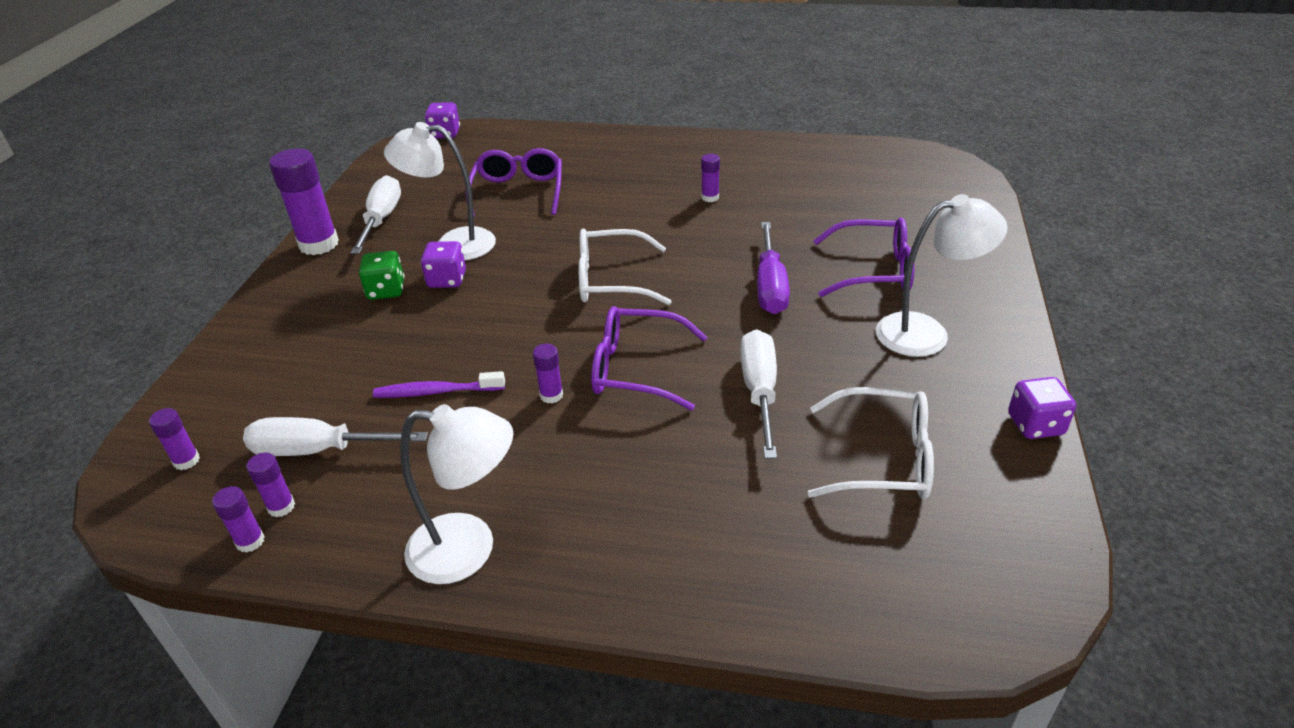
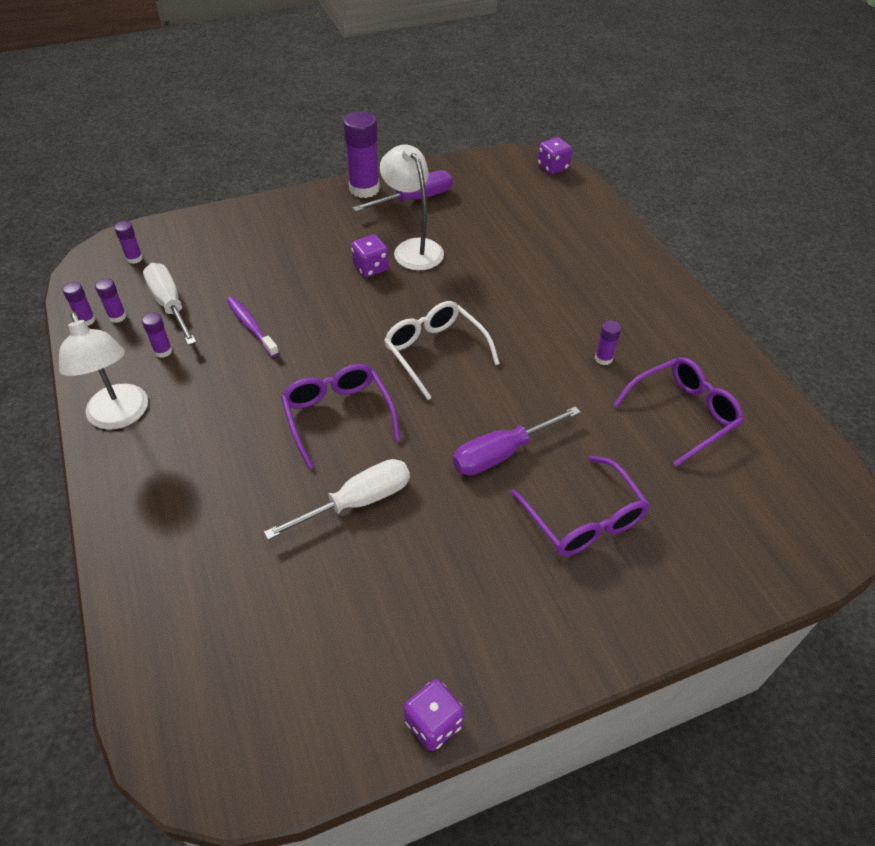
camera: 55 degrees right, 10 degrees up
(382, 219) = (416, 199): white screwdriver -> purple screwdriver
(386, 290) = (338, 246): green dice -> none
(518, 192) = (509, 245): purple glasses -> purple glasses (683, 414)
(551, 395) = (281, 384): purple glue stick -> purple glue stick (163, 351)
(884, 459) = (323, 616): white glasses -> none
(926, 332) = (515, 593): white lamp -> none

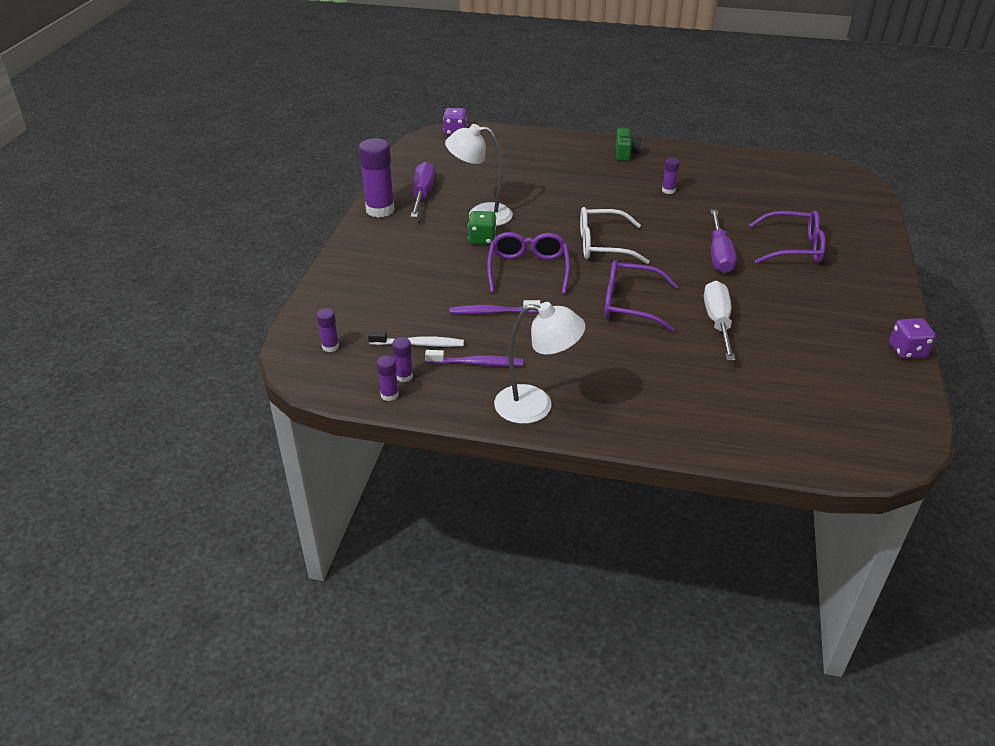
camera: 55 degrees left, 10 degrees down
(163, 351) = (477, 363): purple glue stick -> purple toothbrush
(169, 304) = (419, 344): white screwdriver -> white toothbrush
(370, 268) = (482, 239): purple dice -> green dice
(649, 294) = (625, 153): none -> green camera
(683, 414) = (738, 185): purple glasses -> purple glasses (528, 269)

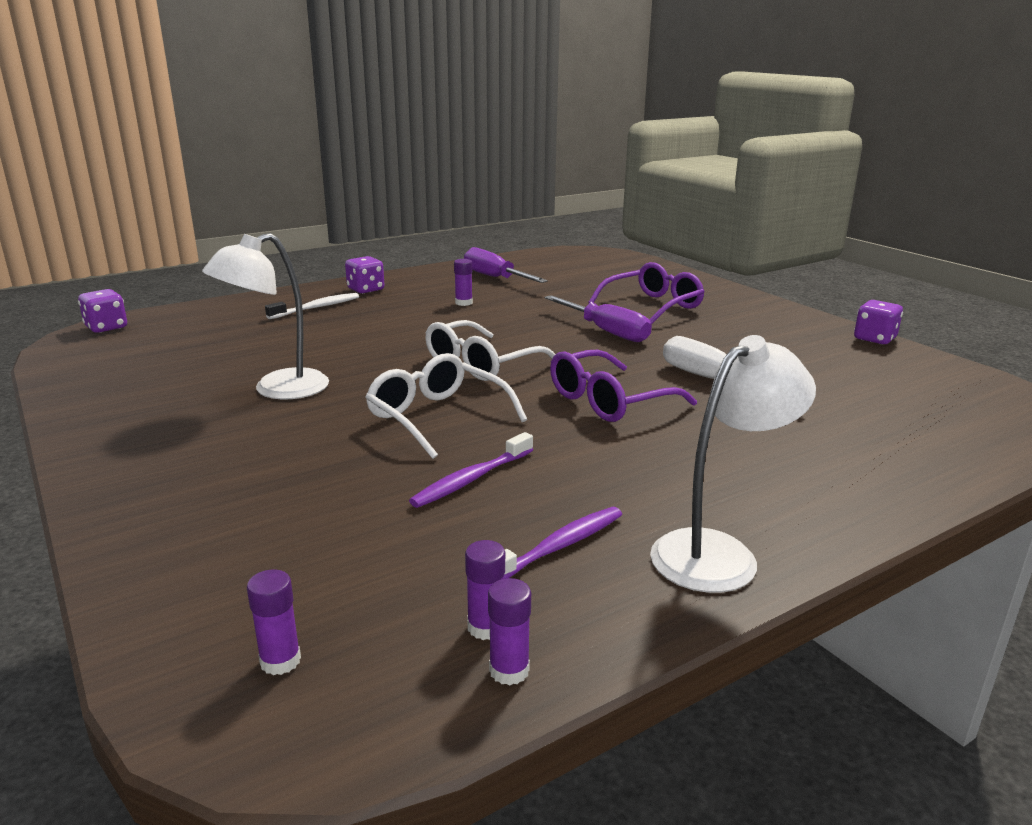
camera: 45 degrees left, 15 degrees down
(380, 210) = (99, 437): purple glue stick -> none
(419, 344) = (434, 570): white toothbrush -> white toothbrush (316, 308)
(422, 194) = (149, 397): purple screwdriver -> purple screwdriver (494, 277)
(482, 239) = (322, 411): green dice -> none
(528, 269) = (437, 417): purple glasses -> white glasses
(625, 153) = (365, 290): green camera -> purple dice

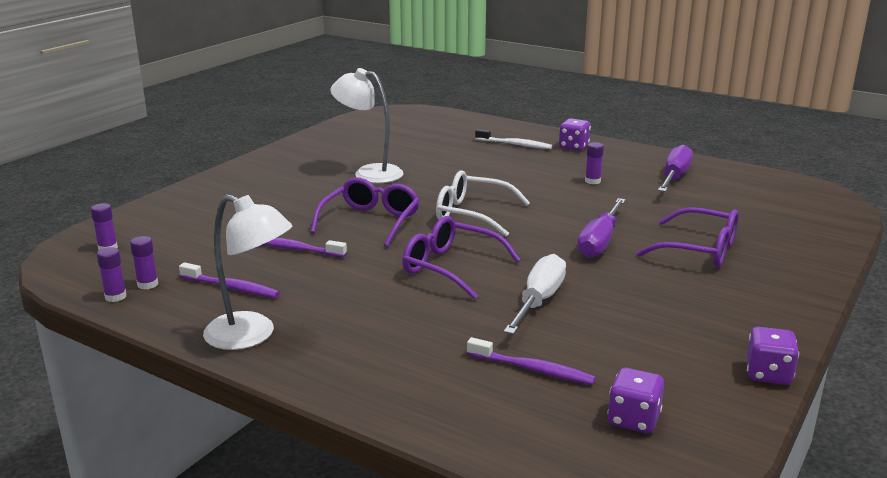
camera: 65 degrees right, 0 degrees up
(106, 327) = (412, 111): purple dice -> purple dice (633, 419)
(437, 417) = (371, 221): white glasses -> purple glasses
(850, 412) = (532, 369): none -> purple toothbrush

